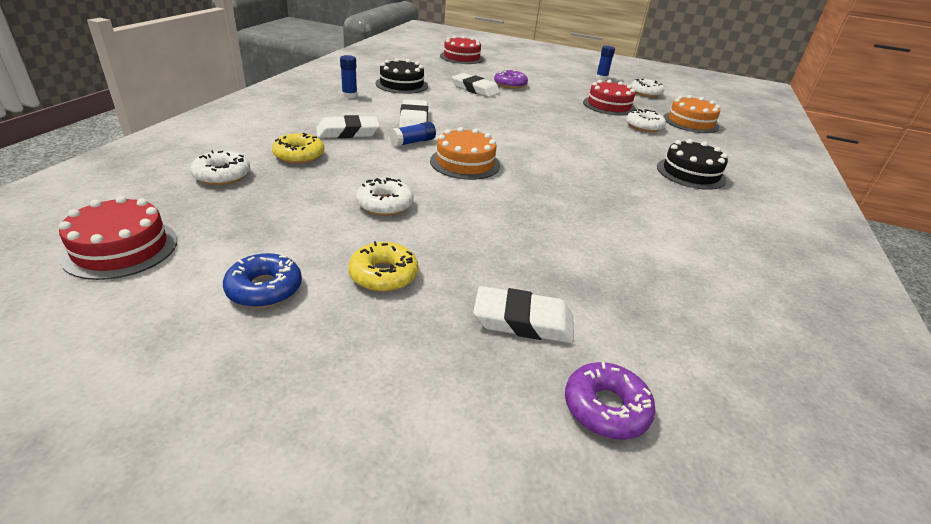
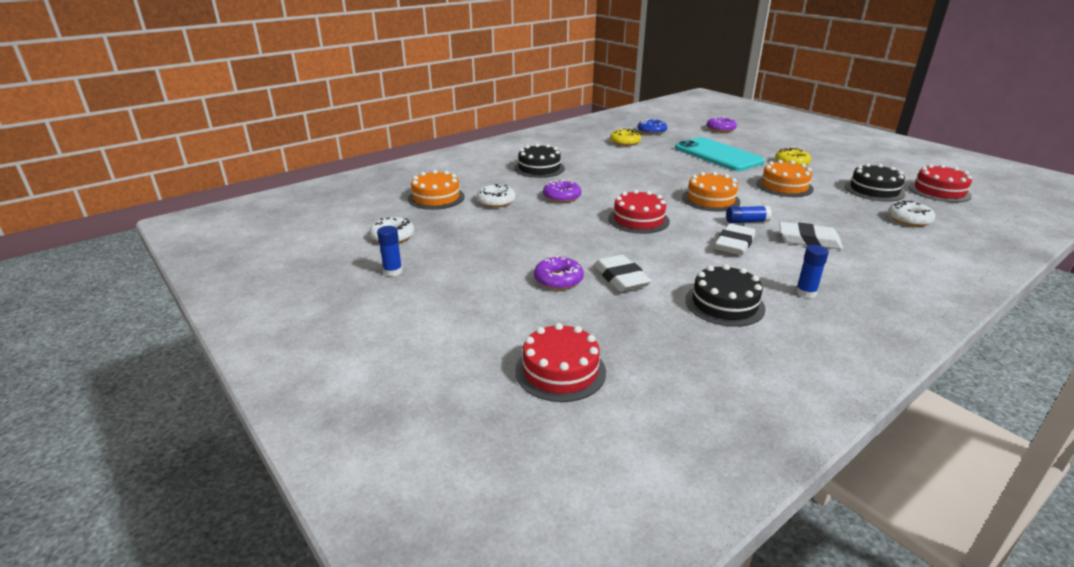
camera: 145 degrees left, 5 degrees down
(245, 225) = (874, 190): none -> black cake
(264, 289) = (851, 167): blue donut -> blue donut (651, 131)
(299, 155) = (852, 225): yellow donut -> yellow donut (625, 142)
(385, 204) = (784, 186): white donut -> orange cake
(521, 264) = (718, 155): none -> turquoise phone
(523, 321) = (733, 144): white eraser -> none
(604, 140) = (562, 197): none -> purple donut
(609, 105) = (482, 227): red cake -> red cake (638, 220)

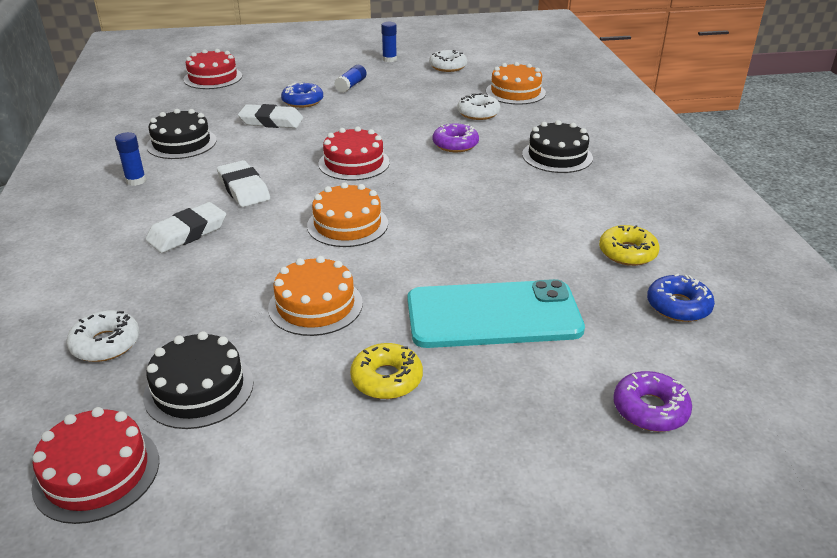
camera: 120 degrees right, 5 degrees up
(558, 280) = (302, 101): purple donut -> blue donut
(747, 221) = (271, 219): blue glue stick -> blue glue stick (351, 85)

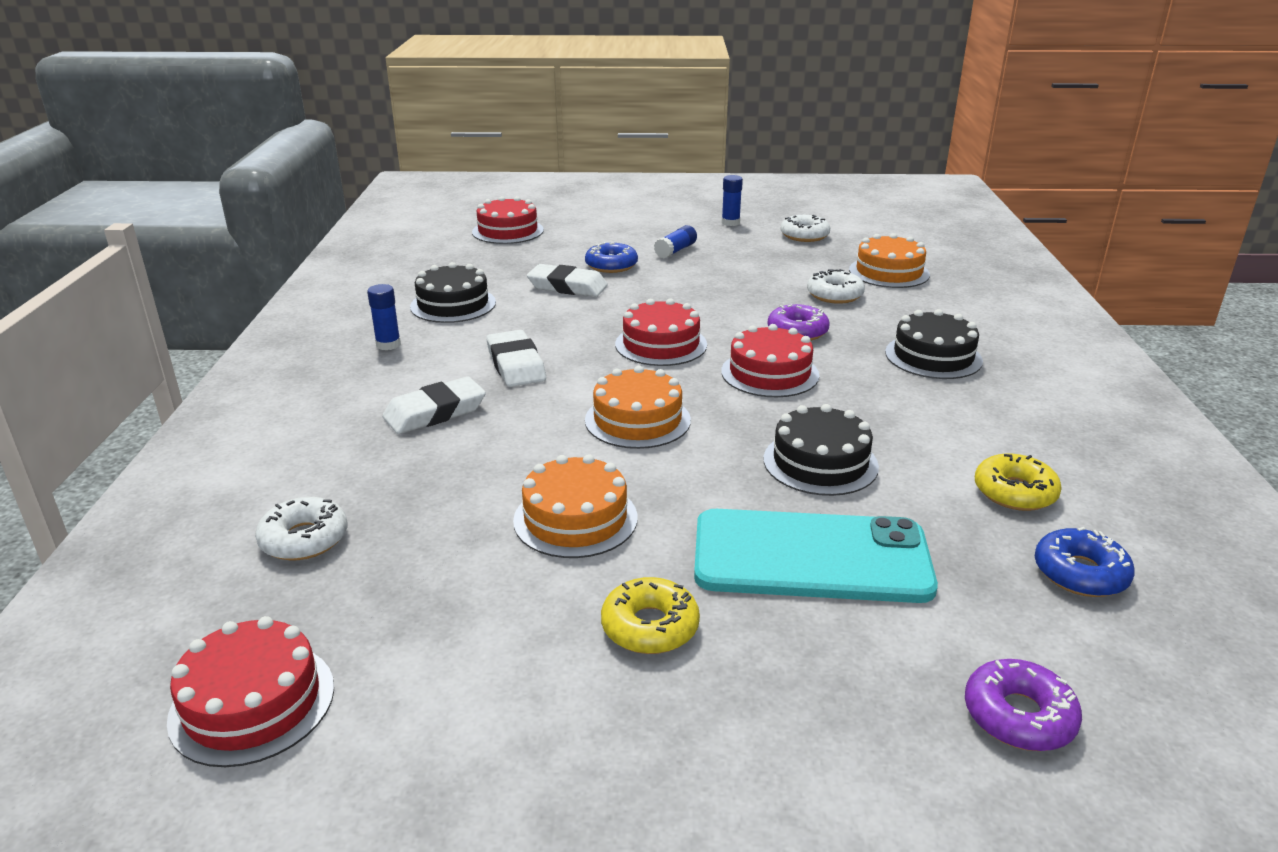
camera: 10 degrees right, 5 degrees down
(199, 389) = (404, 610): black cake -> black cake (820, 462)
(440, 179) = (769, 373): none -> red cake

